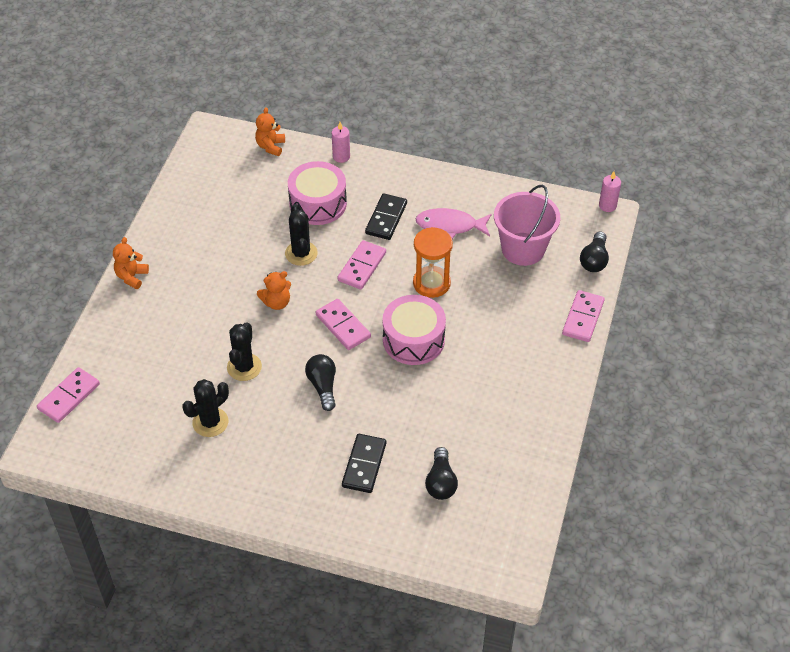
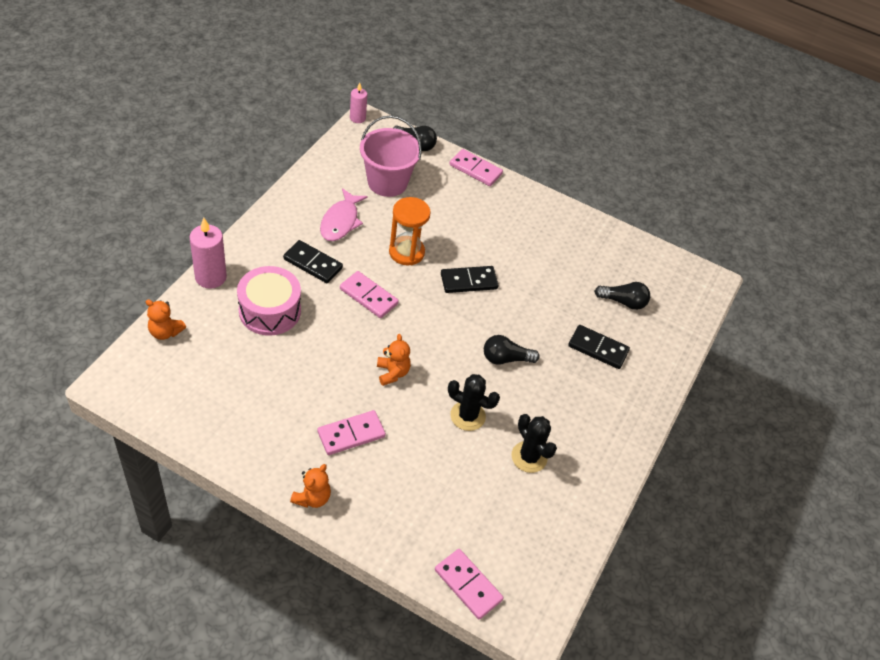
camera: 85 degrees left, 0 degrees up
(131, 277) = (312, 498): orange teddy bear -> orange teddy bear turned 90 degrees counterclockwise
(301, 253) = (334, 339): black cactus -> none
(341, 156) = (210, 277): pink candle -> pink candle, size x1.64
(343, 326) = (438, 328): pink domino -> pink domino (351, 434)
(413, 340) = (468, 281): pink drum -> black domino

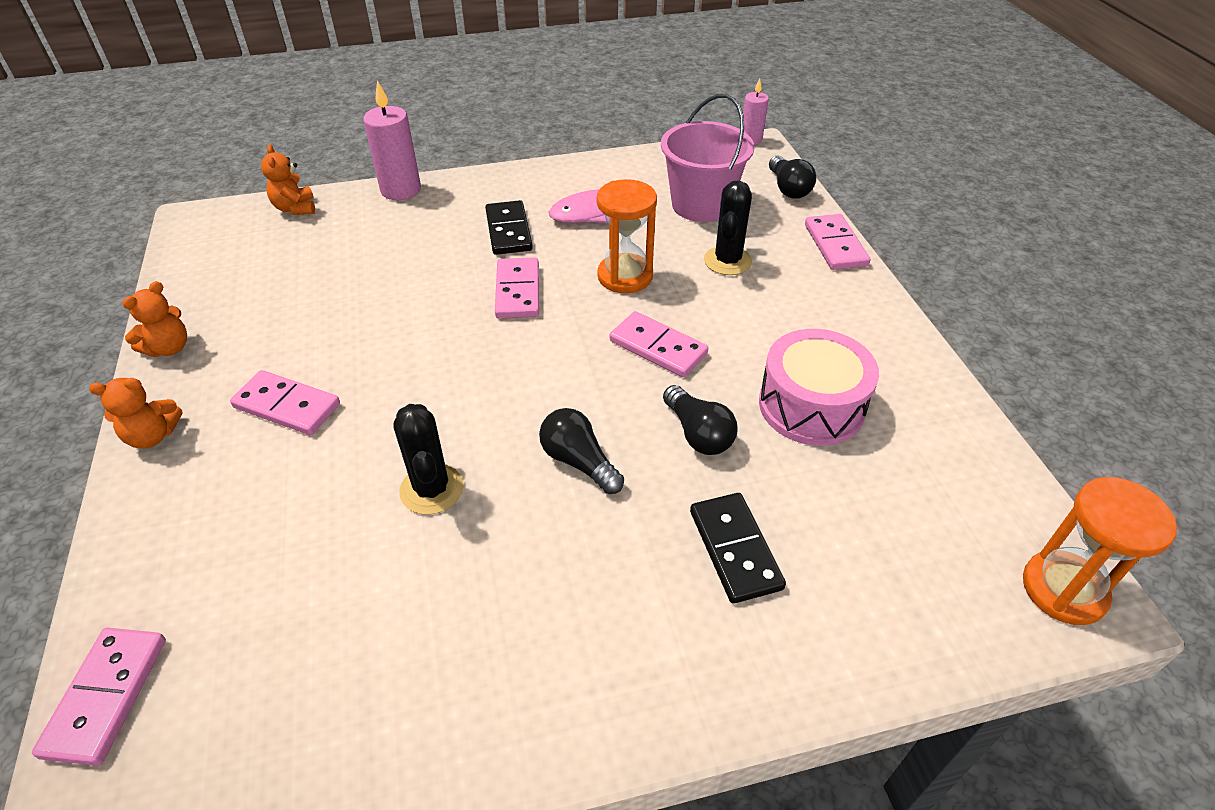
camera: 55 degrees right, 5 degrees down
(270, 311) = (404, 245): pink drum -> pink drum (811, 405)
(392, 373) = (424, 378): orange teddy bear -> orange teddy bear (169, 348)
(468, 281) = (658, 347): black domino -> pink domino
(529, 457) = (427, 607): black cactus -> black cactus (727, 261)
(623, 302) = (866, 518): black light bulb -> black light bulb (698, 434)
(700, 283) = (1063, 589): none -> orange hourglass

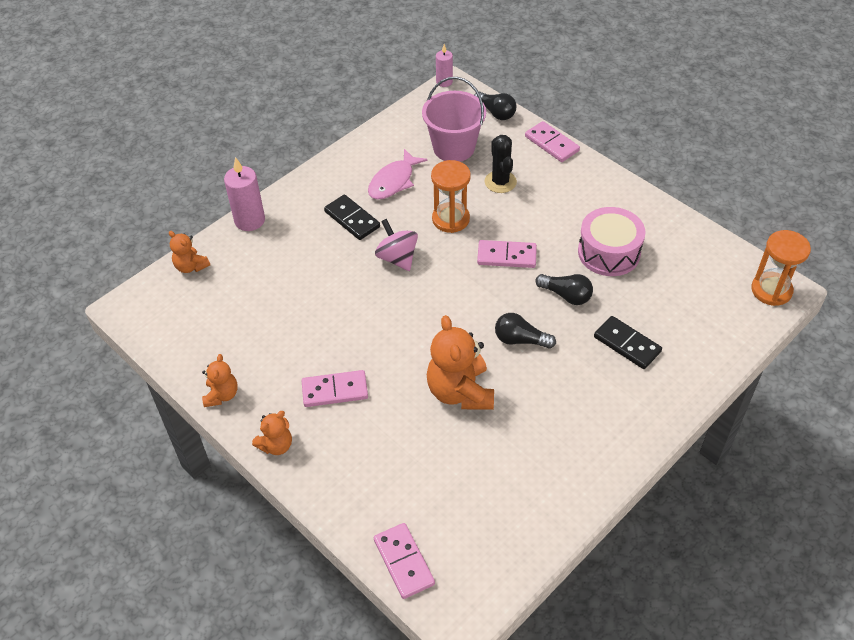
camera: 30 degrees left, 5 degrees up
(432, 489) = (460, 392): black cactus -> orange teddy bear
(518, 291) = (397, 258): pink domino -> pink spinning top

